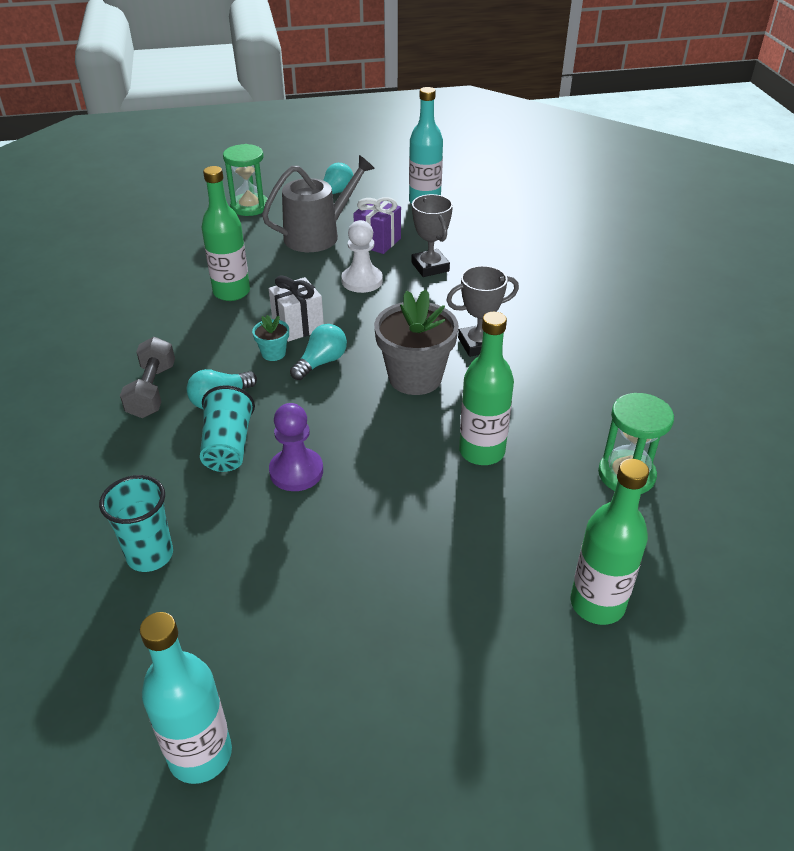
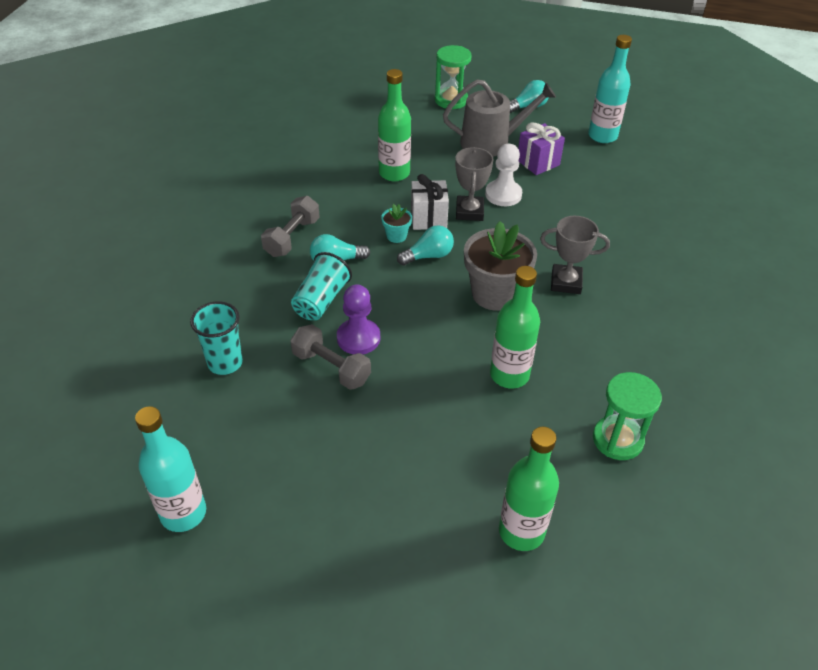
camera: 25 degrees right, 5 degrees up
(284, 514) = (331, 367): none -> grey dumbbell
(430, 267) = (568, 199): grey trophy -> grey trophy (469, 212)

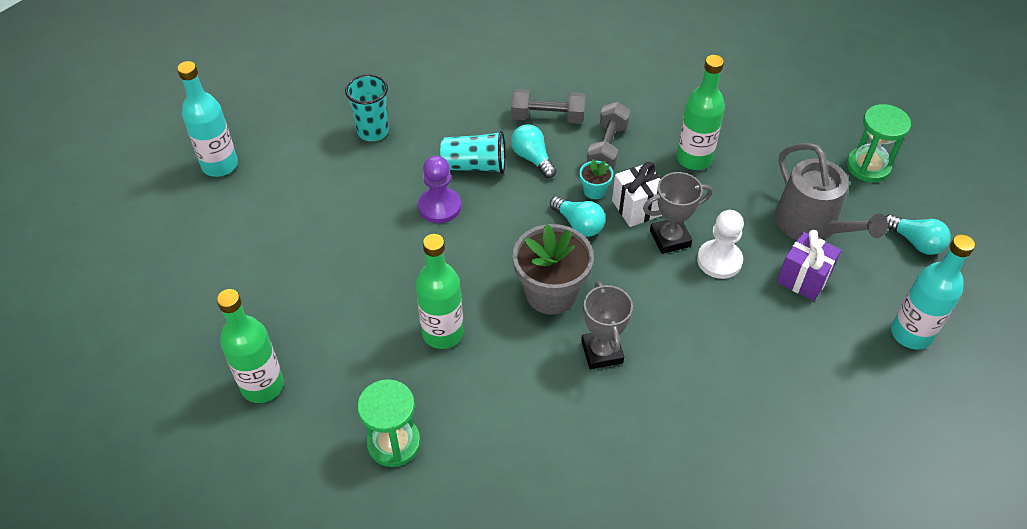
camera: 70 degrees right, 5 degrees up
(331, 367) = (396, 200): grey dumbbell -> grey dumbbell (607, 147)

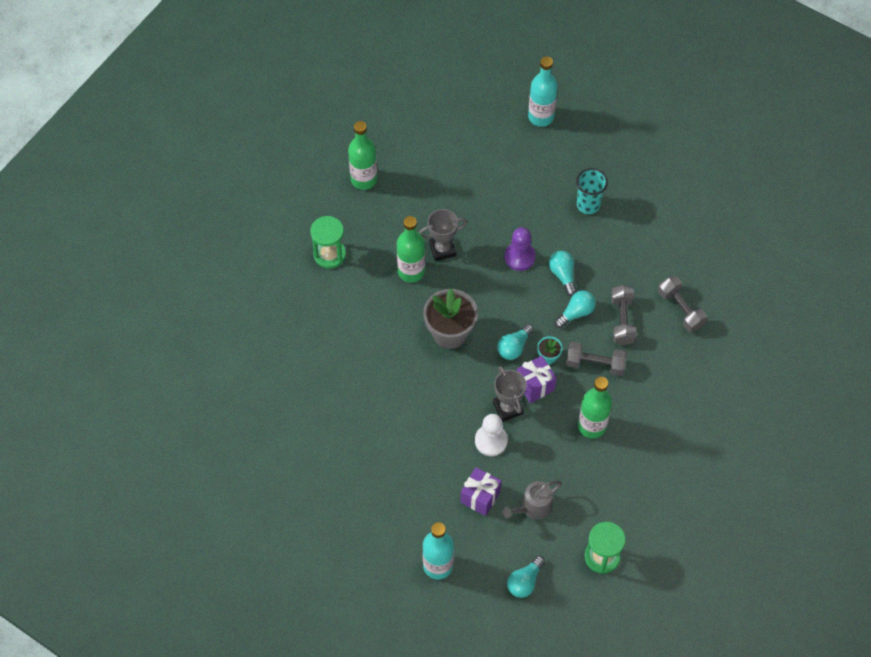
camera: 85 degrees right, 10 degrees up
(475, 165) = (563, 275): turquoise cup -> turquoise light bulb
(537, 66) = (680, 309): none -> grey dumbbell
(602, 352) = (404, 366): grey trophy -> grey trophy (442, 249)
(637, 208) = (535, 385): white gift -> purple gift
(811, 225) = (533, 507): grey watering can -> grey watering can, size x0.65

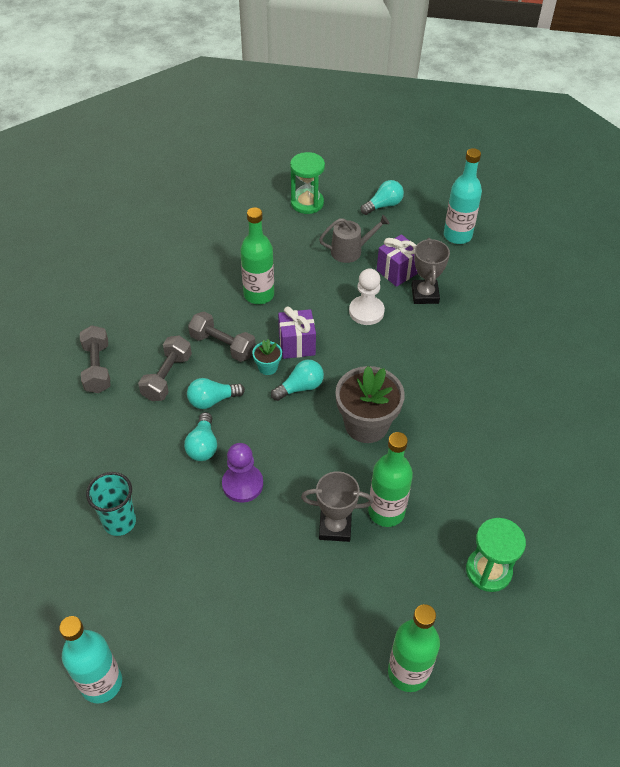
camera: 160 degrees left, 10 degrees down
(508, 408) = (335, 334): grey trophy -> grey trophy (424, 294)

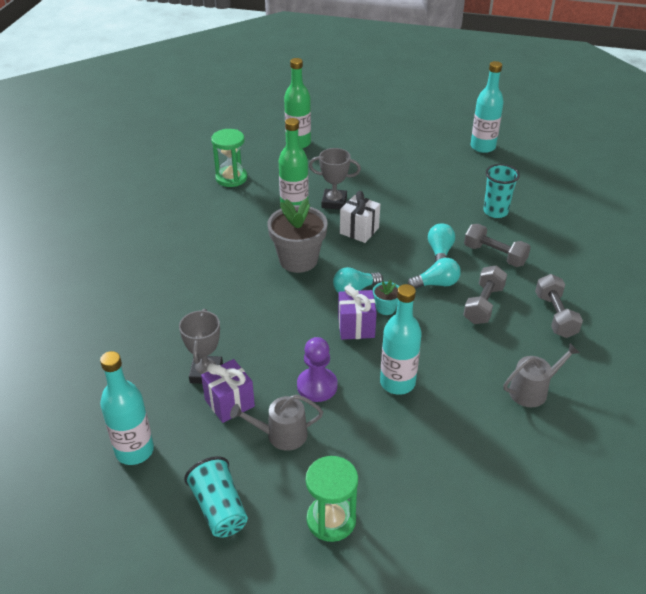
camera: 175 degrees left, 10 degrees down
(144, 294) = (532, 390): none -> grey watering can
(222, 345) = (433, 330): grey dumbbell -> grey dumbbell (494, 255)
(242, 484) = (404, 227): purple pawn -> purple pawn (317, 386)
(259, 294) = (397, 383): green bottle -> turquoise bottle
(299, 475) = (359, 231): none -> white gift
(366, 311) = (277, 357): white pawn -> none
(383, 205) = (219, 508): turquoise light bulb -> turquoise cup

